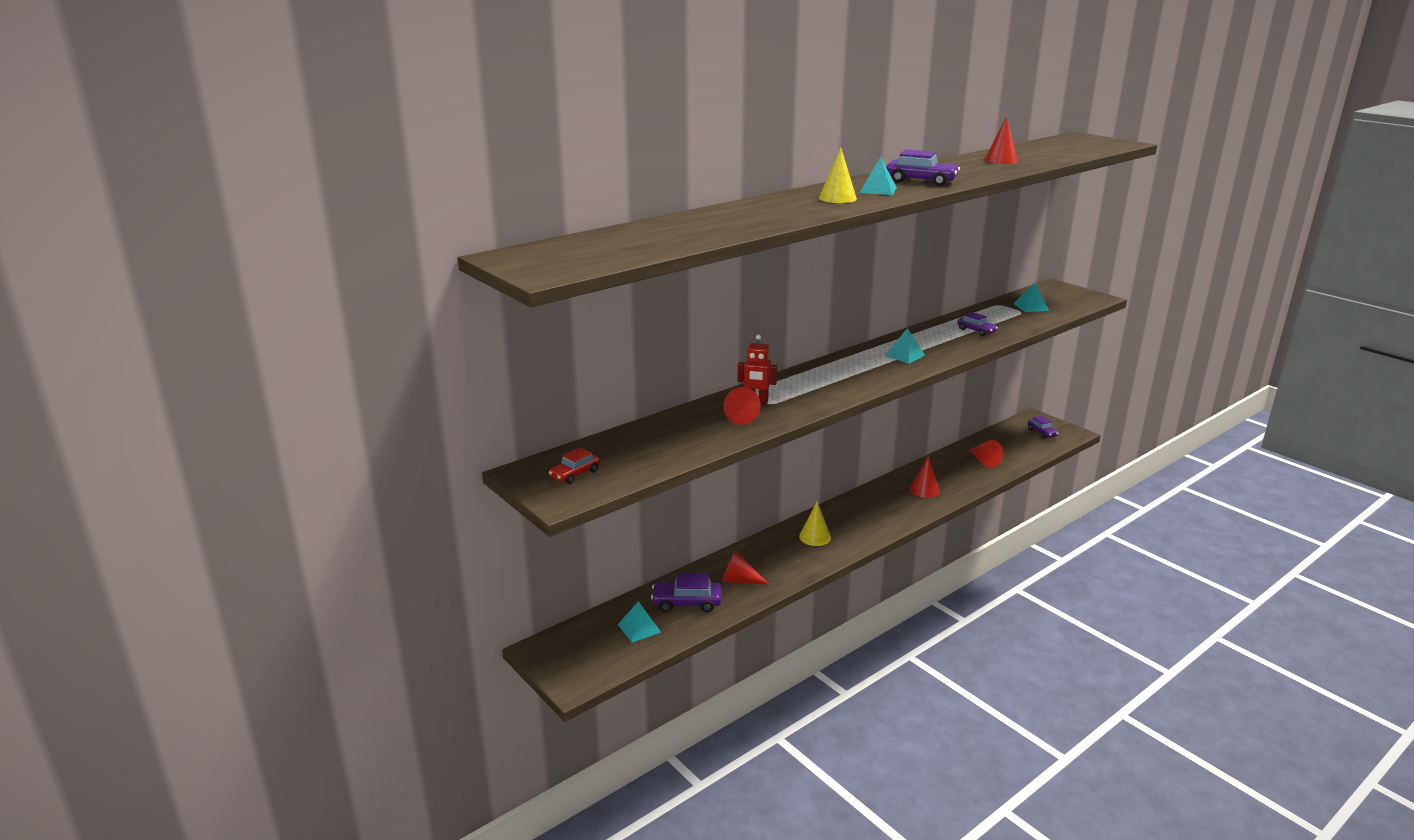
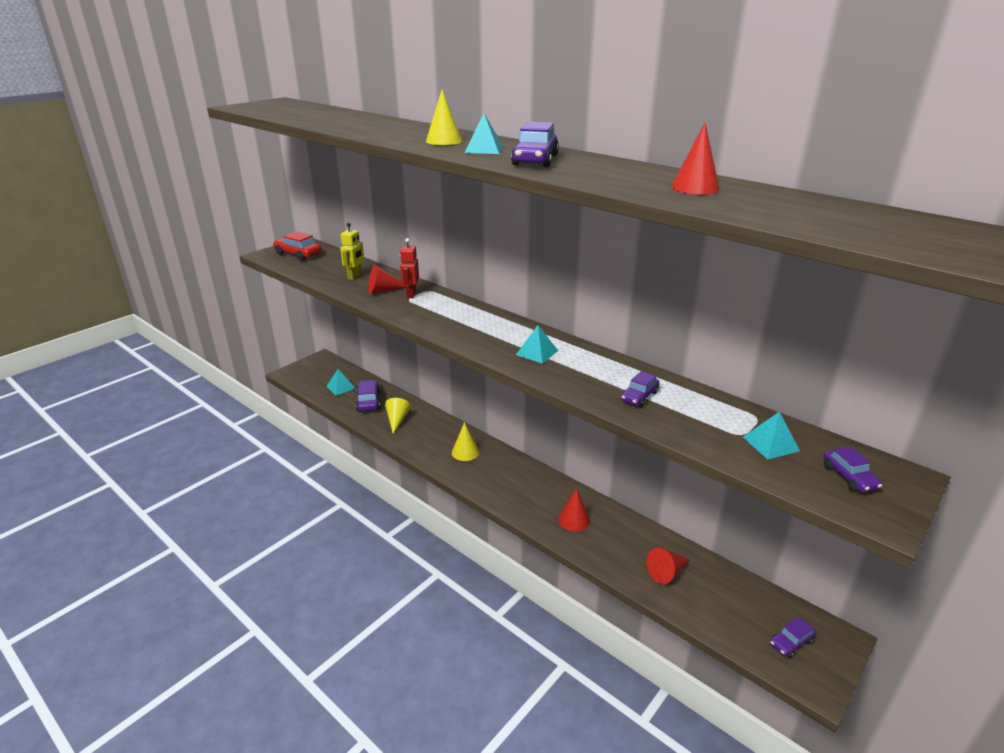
camera: 80 degrees right, 5 degrees up
(575, 474) = (298, 254): red car -> red car, size x1.55
(686, 432) = (355, 276): none -> yellow robot
(739, 580) = (397, 420): red cone -> yellow cone
(1061, 297) = (849, 477): none -> purple car

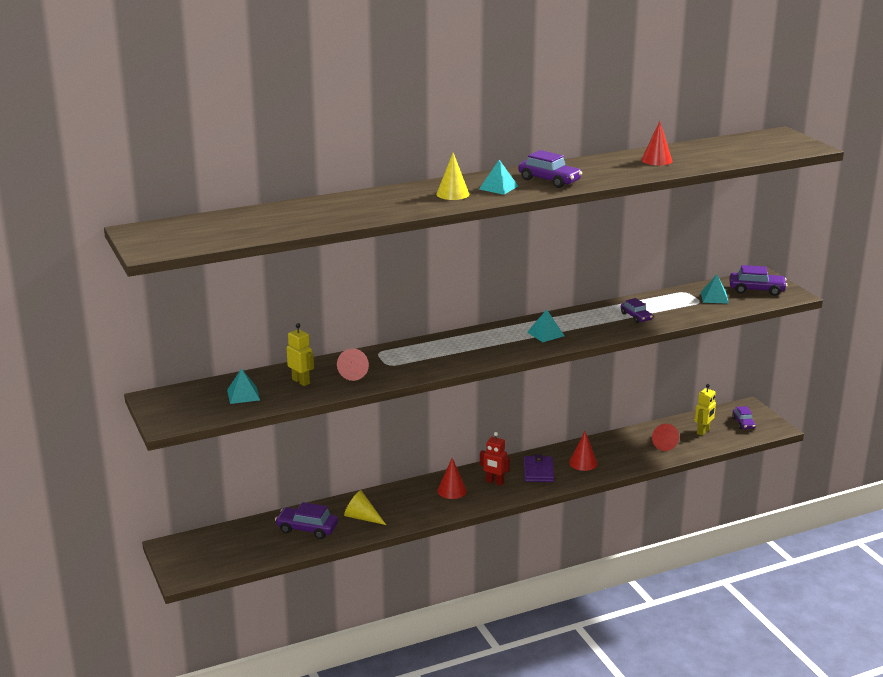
camera: 65 degrees left, 5 degrees down
(298, 254) = (191, 404): red car -> none
(340, 387) = (257, 542): turquoise pyramid -> turquoise pyramid (243, 395)
(411, 294) = (379, 361): red robot -> red robot (494, 482)
(465, 452) = (452, 490): yellow cone -> red cone
(534, 494) = (538, 471): none -> purple wallet
(729, 604) = (703, 431): none -> yellow robot
(849, 477) = (756, 290): purple car -> purple car, size x1.55

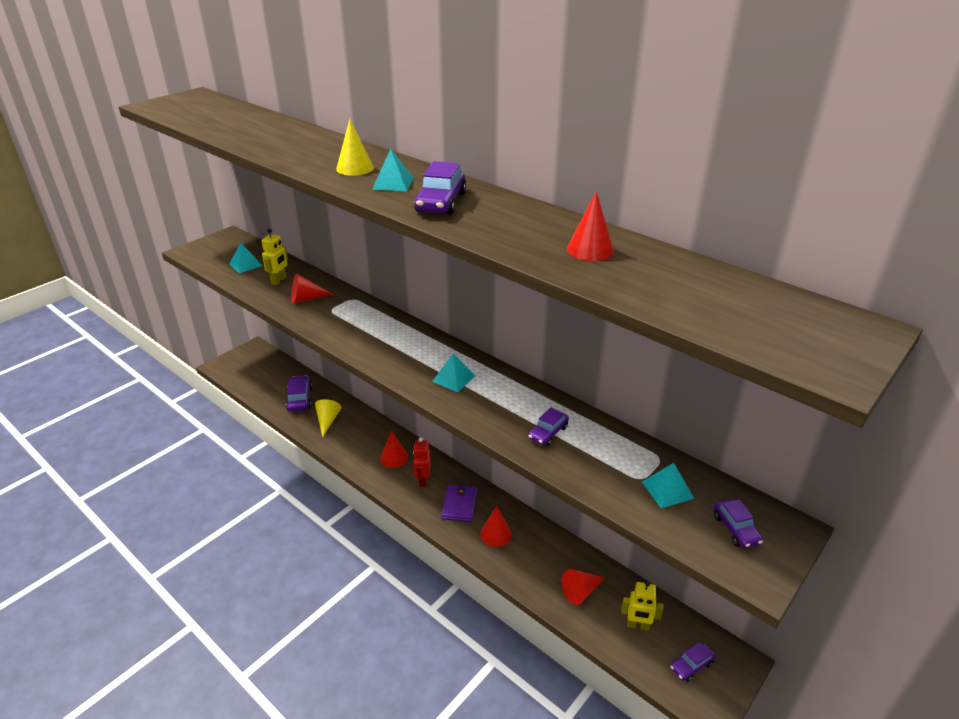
camera: 65 degrees right, 10 degrees up
(538, 471) = (459, 505): purple wallet -> purple wallet turned 60 degrees counterclockwise
(756, 290) = (735, 529): purple car -> purple car, size x0.65

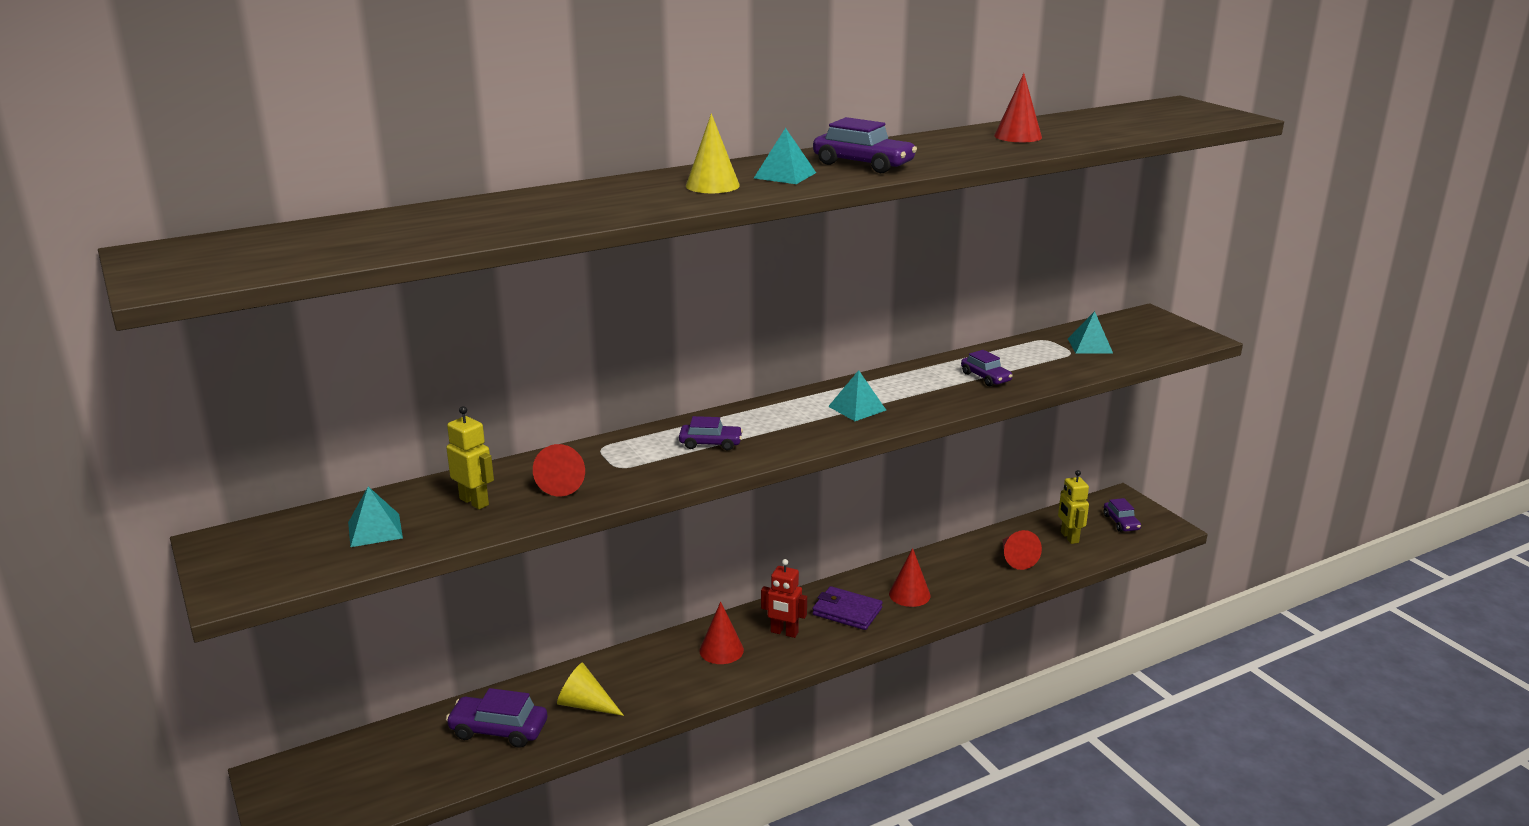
camera: 70 degrees left, 10 degrees down
(637, 625) = (1069, 537): yellow robot -> yellow robot turned 135 degrees clockwise
(735, 529) = (1145, 333): purple car -> purple car (710, 443)

